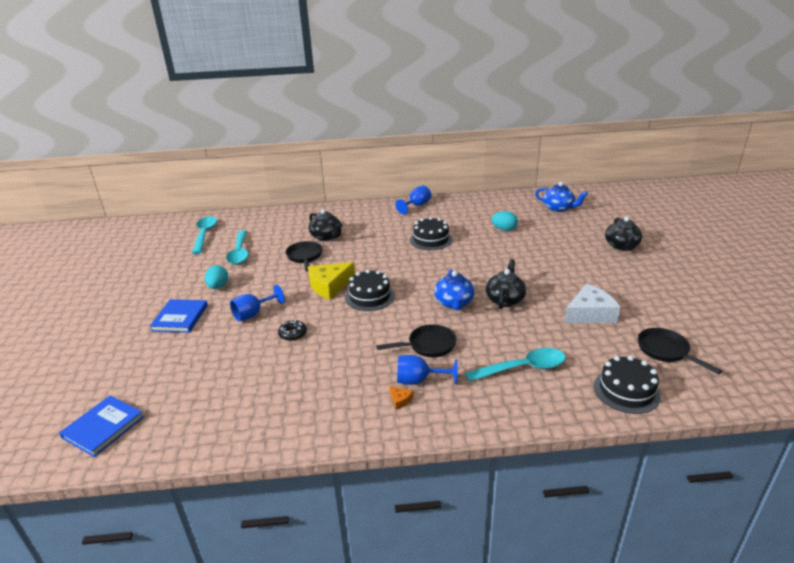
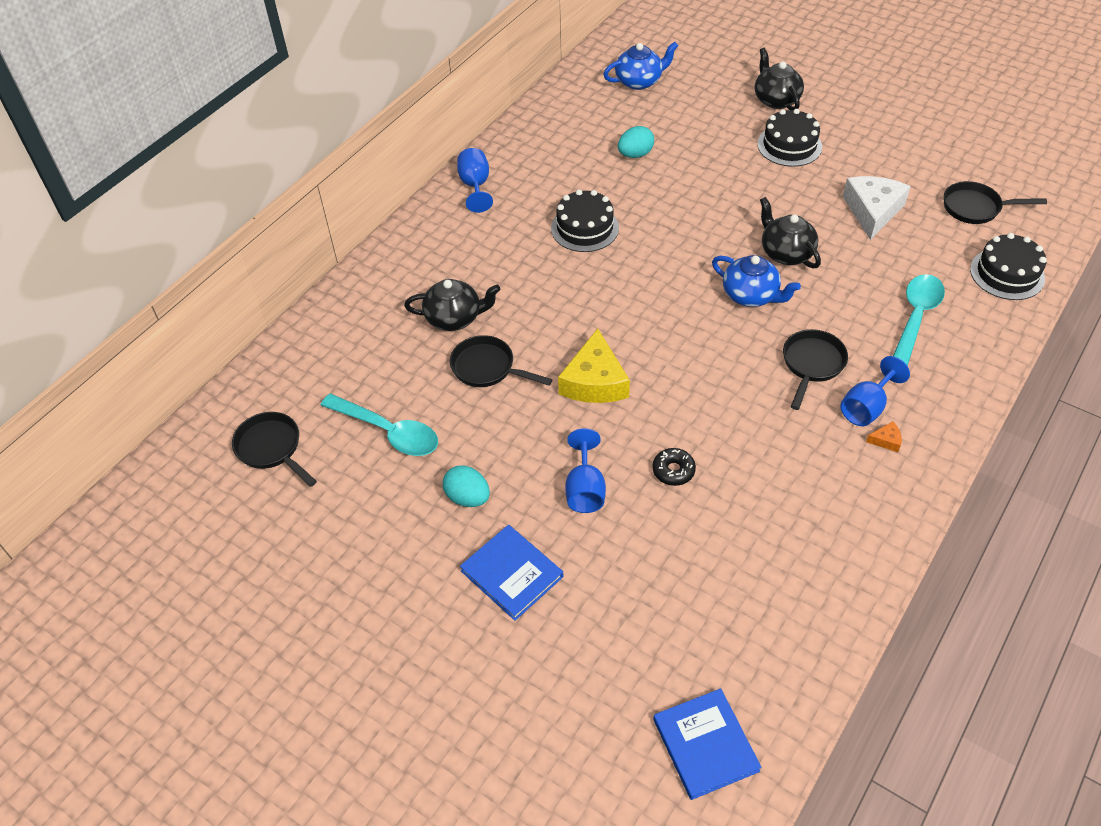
camera: 50 degrees left, 20 degrees up
(205, 234) = (272, 448): turquoise spoon -> black pan
(369, 296) = (661, 357): black cake -> black cake (789, 145)
(621, 246) = (776, 99): black teapot -> black teapot turned 150 degrees counterclockwise

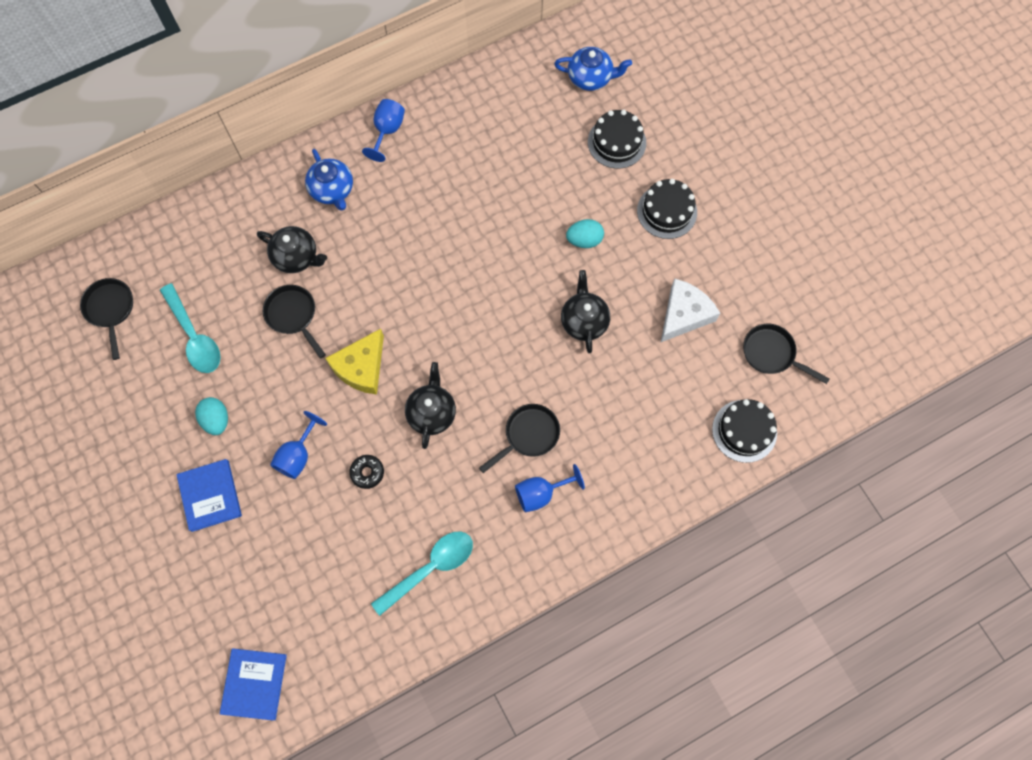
camera: 25 degrees right, 20 degrees up
(585, 228) = (445, 217): black cake -> black cake (616, 142)
(635, 154) = (533, 159): turquoise egg -> turquoise egg (584, 240)
(751, 295) = (528, 348): blue teapot -> blue teapot (332, 190)
(776, 99) = (692, 154): black teapot -> black teapot (431, 412)
(886, 440) = (534, 528): orange cheese -> none
(915, 318) = (638, 434): turquoise spoon -> turquoise spoon (430, 568)

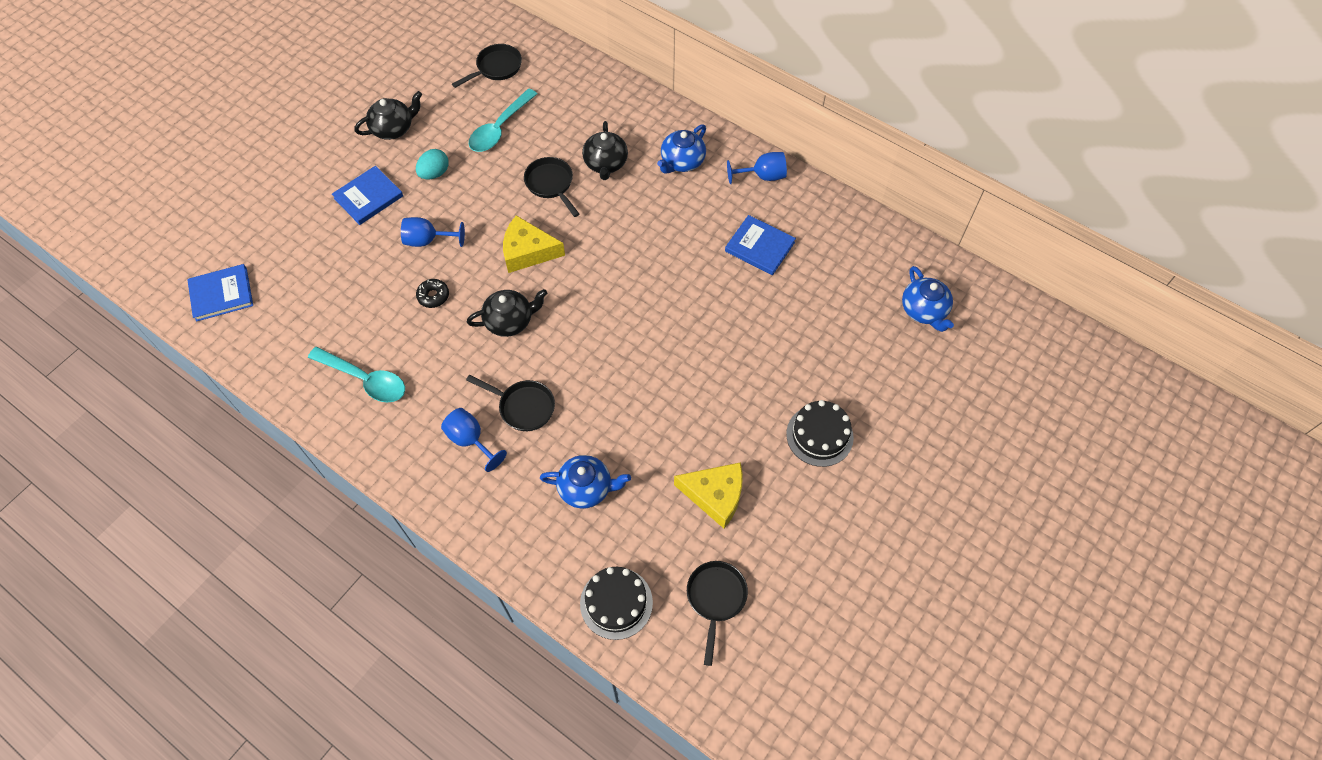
camera: 65 degrees right, 10 degrees down
(293, 316) = (551, 184): black pan -> black pan turned 60 degrees counterclockwise
(462, 169) = (759, 247): none -> blue book
(584, 240) = (746, 374): turquoise egg -> none
(584, 321) = (661, 407): black teapot -> black teapot (393, 128)
(616, 142) = (868, 361): black cake -> none
(632, 413) = (586, 488): none -> blue teapot
(684, 314) = (715, 495): white cheese -> yellow cheese

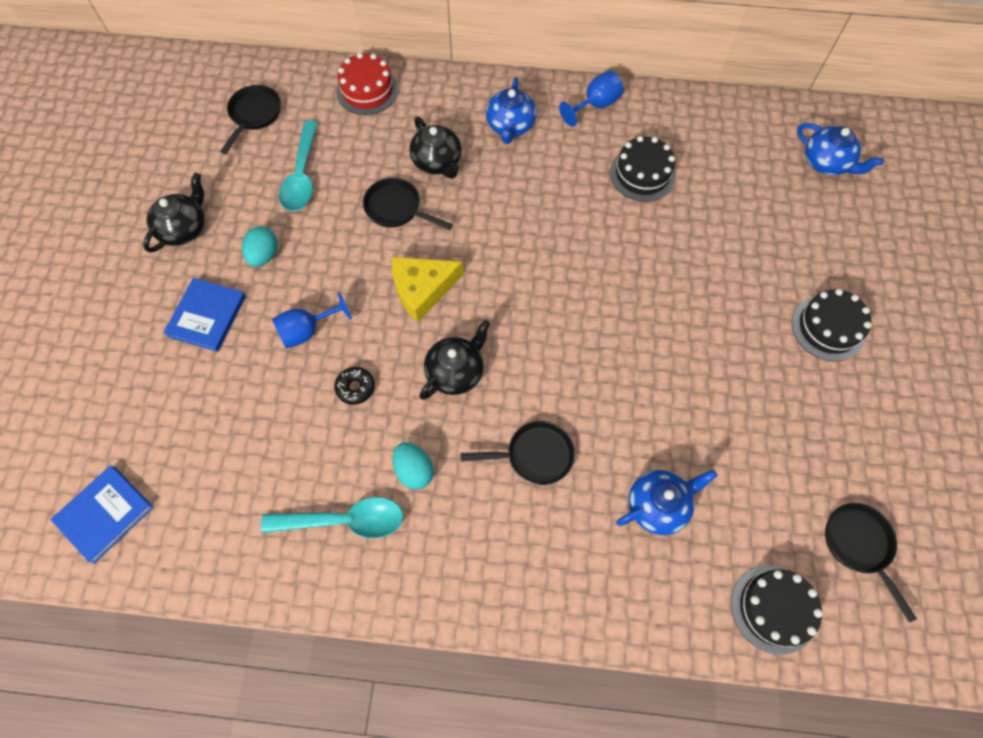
camera: 30 degrees left, 5 degrees up
(434, 372) = (414, 470): none -> turquoise egg
(470, 440) = (506, 522): blue goblet -> none
(592, 85) = (367, 90): none -> red cake
(715, 495) = (782, 440): yellow cheese -> none
(759, 247) = (642, 174): blue book -> black cake

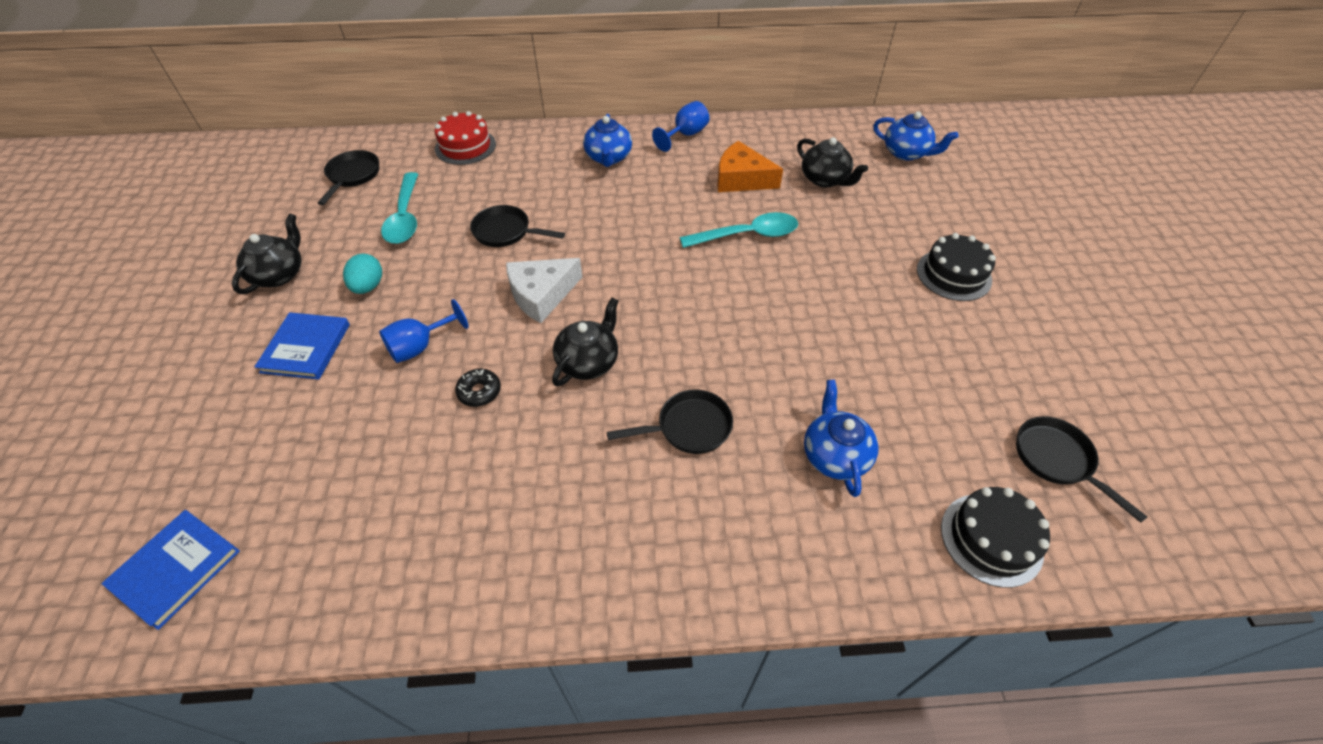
camera: 10 degrees left, 15 degrees down
(344, 520) = (480, 527): turquoise spoon -> turquoise spoon (747, 235)
(414, 470) = (556, 462): turquoise egg -> none
(422, 289) = (541, 295): yellow cheese -> white cheese
(437, 162) = (542, 192): black teapot -> black teapot (825, 179)
(642, 174) = (741, 179): black cake -> orange cheese
(658, 505) = (834, 455): blue teapot -> blue teapot turned 60 degrees counterclockwise

